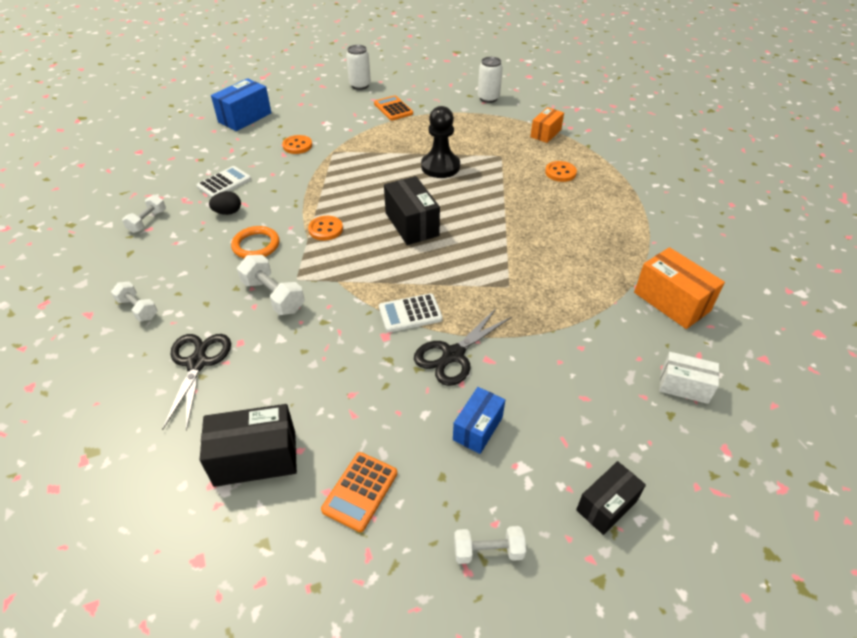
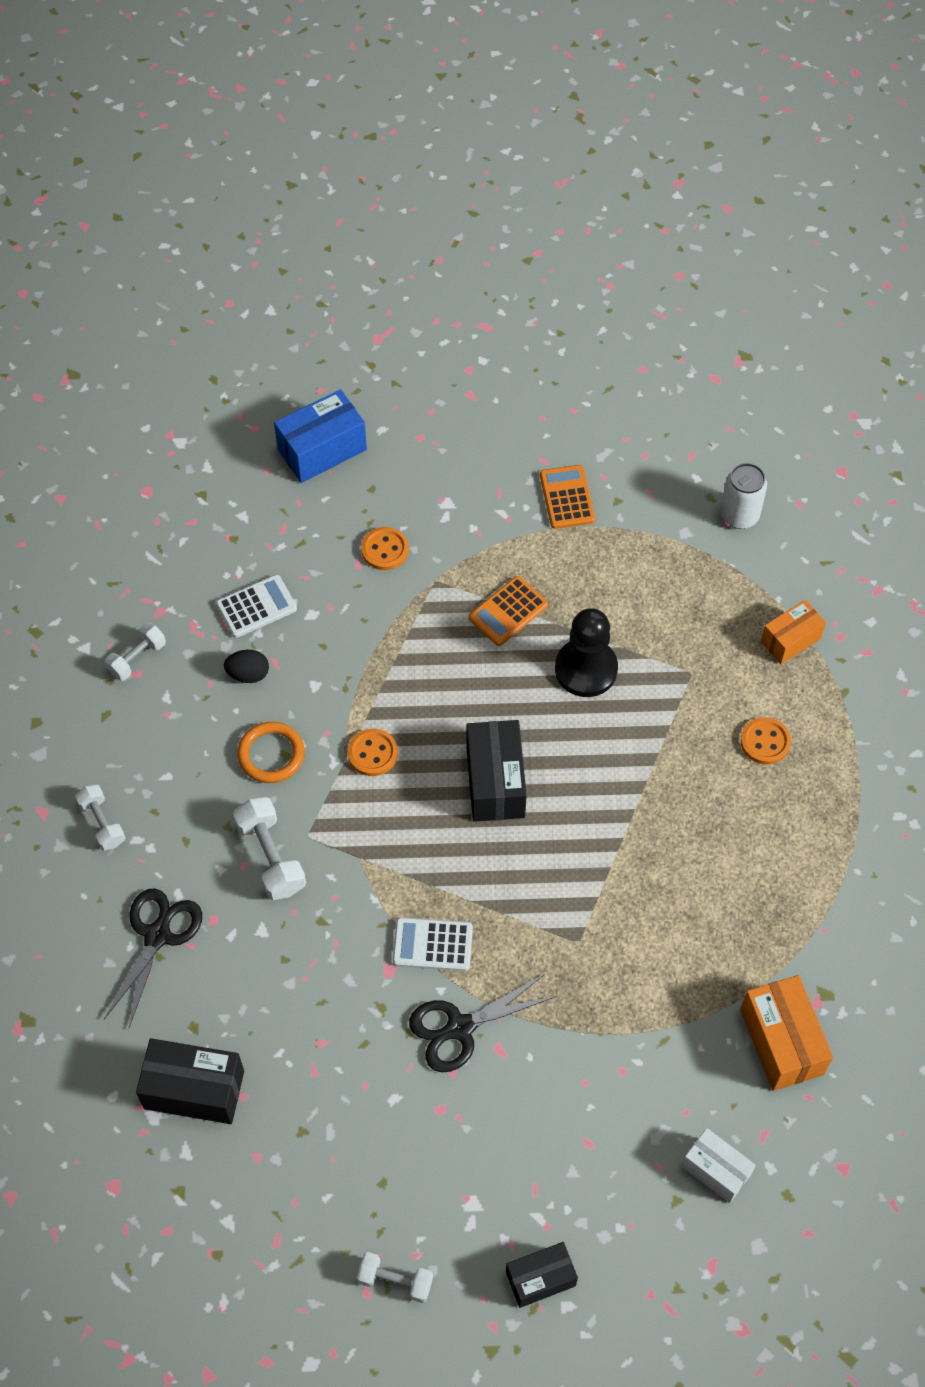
camera: 20 degrees right, 15 degrees up
(360, 85) = (534, 413): white can -> none
(360, 491) = (291, 1169): orange calculator -> orange calculator (508, 611)
(478, 428) = (446, 1139): blue box -> none

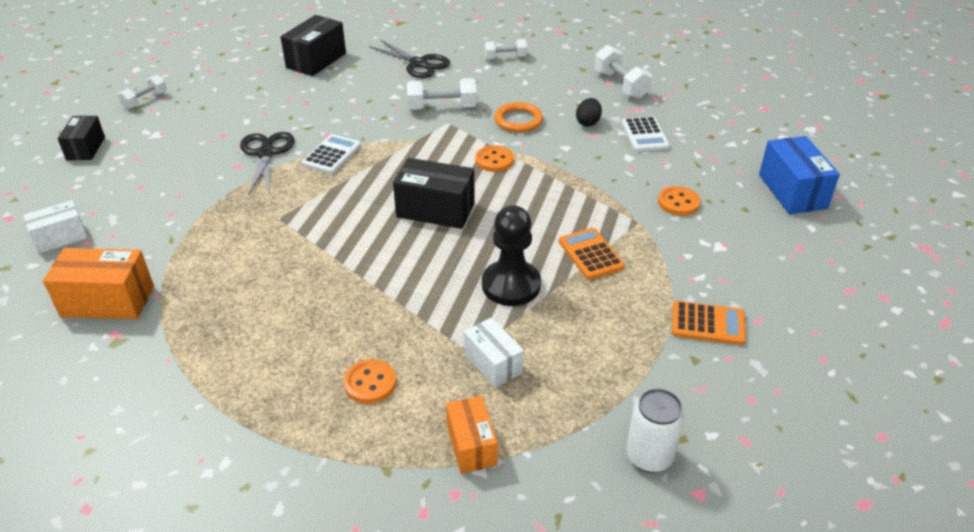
camera: 110 degrees right, 20 degrees down
(137, 658) = (620, 85): white dumbbell -> white dumbbell, size x1.52
(695, 652) = (493, 363): none -> white box

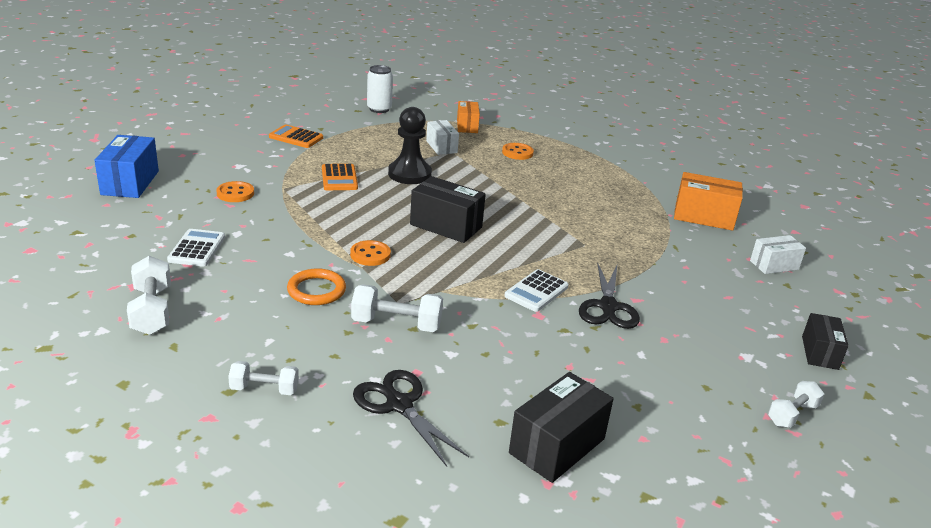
camera: 170 degrees left, 10 degrees down
(588, 122) = (241, 273): black egg -> none

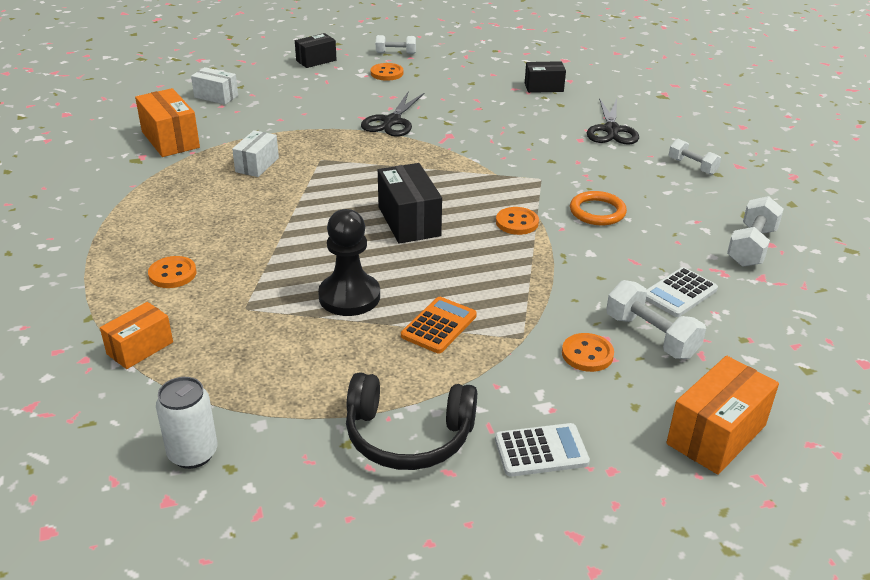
camera: 135 degrees left, 5 degrees up
(130, 183) = (716, 434): blue box -> orange box
(296, 137) = (408, 436): orange calculator -> black headphones
(396, 324) = (560, 167): white dumbbell -> white dumbbell (651, 336)
(441, 147) = (241, 324): white box -> white box (257, 165)
(536, 291) = (424, 147): white calculator -> white calculator (541, 451)
(557, 446) = (544, 87): black box -> black box, size x0.65
(608, 306) = (392, 121): black scissors -> black scissors turned 150 degrees clockwise
(732, 371) = (387, 73): none -> orange button

